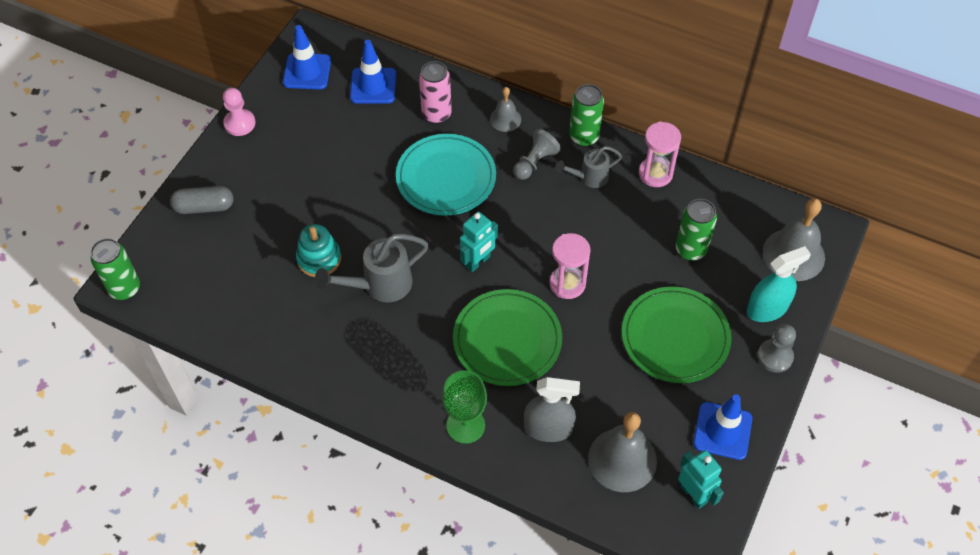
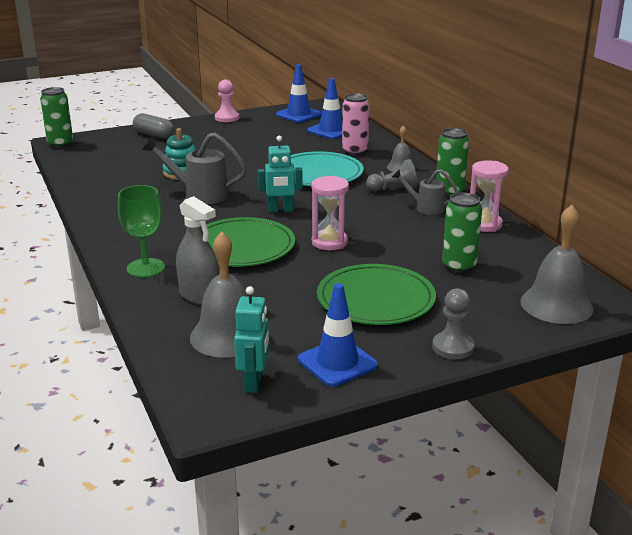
camera: 40 degrees right, 30 degrees down
(767, 308) = (485, 320): turquoise spray bottle -> none

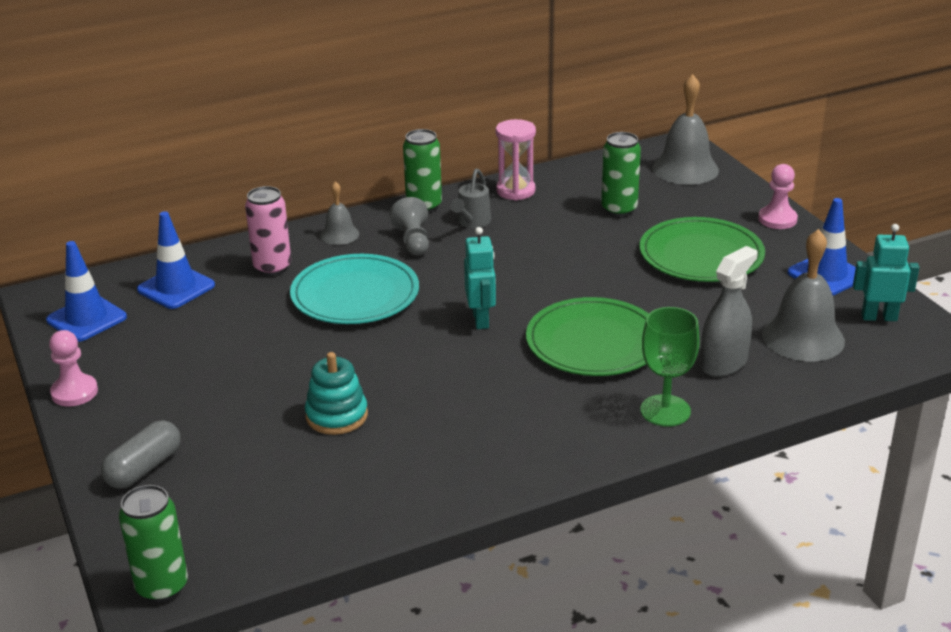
camera: 90 degrees left, 5 degrees up
(199, 194) = (426, 390): grey watering can -> none
(329, 242) = (573, 283): pink hourglass -> none
(453, 347) = (777, 219): grey pawn -> pink pawn

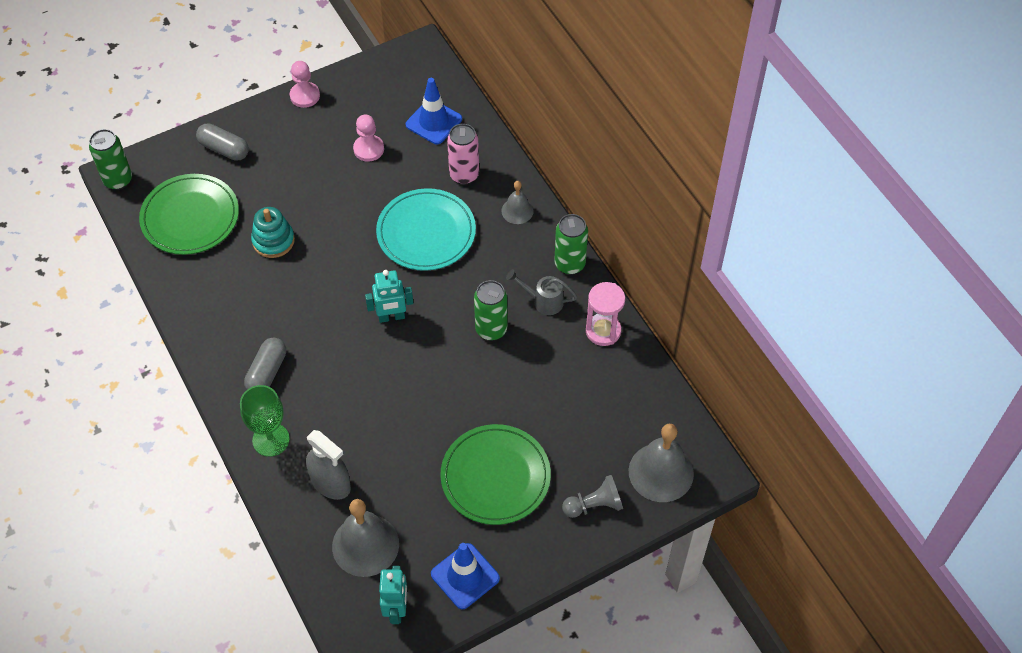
camera: 85 degrees right, 25 degrees up
(86, 319) = (392, 81): blue traffic cone -> none
(413, 241) = (509, 262): grey pawn -> grey pawn (594, 505)
(559, 416) = (267, 372): none -> grey capsule
(594, 342) = (360, 393): green plate -> green plate (190, 217)
(619, 209) = (574, 413): green can -> green can (491, 329)
(777, 219) = (564, 546): pink pawn -> pink pawn (368, 149)

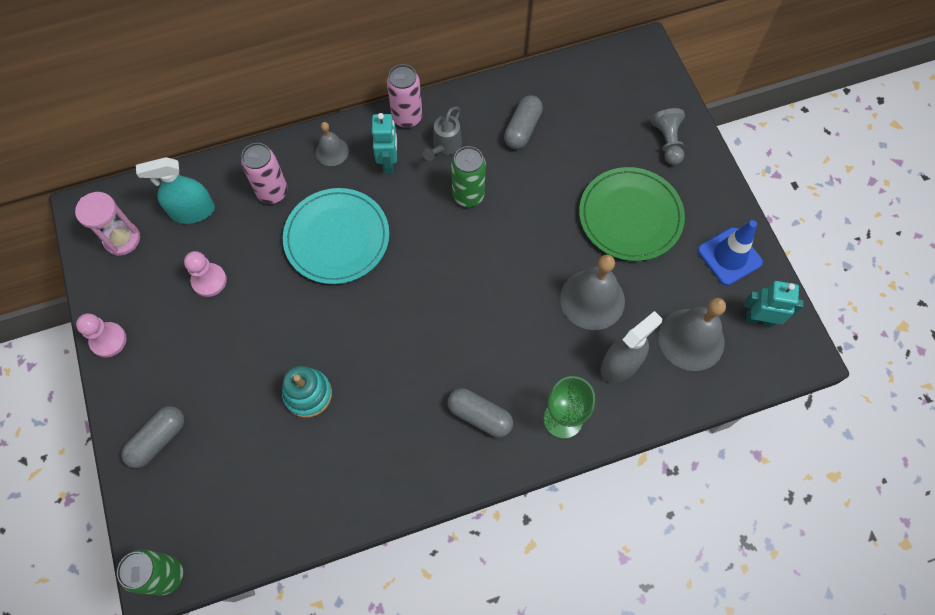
camera: 80 degrees left, 10 degrees up
(190, 217) = (249, 487): green plate -> none
(391, 317) = (435, 284): turquoise robot -> turquoise robot (388, 162)
(434, 122) = (193, 211): blue traffic cone -> turquoise spray bottle
(569, 264) = (407, 117): green can -> pink can
(579, 366) = (522, 129): none -> grey capsule
(603, 331) = (488, 104): pink hourglass -> pink hourglass (122, 239)
(661, 472) = (641, 87): grey bell -> grey bell (592, 299)

